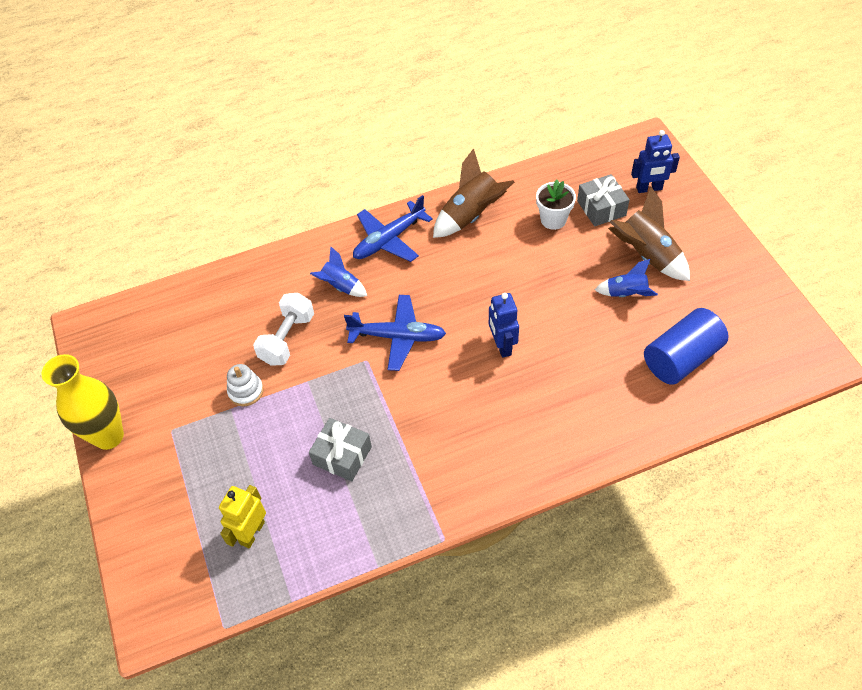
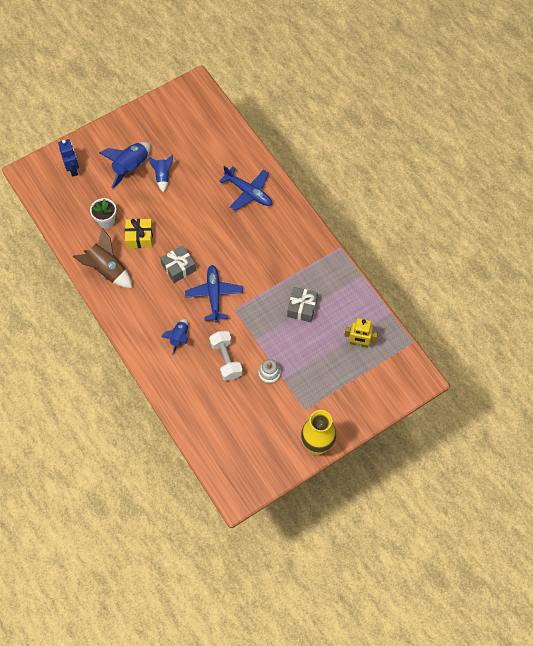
camera: 105 degrees left, 10 degrees up
(287, 339) = (226, 359): white dumbbell -> white dumbbell turned 60 degrees clockwise
(389, 240) = (135, 316): blue plane -> blue plane (248, 192)
(502, 346) = (211, 237): blue robot -> none
(518, 256) = (139, 237): none -> yellow gift
(601, 208) = (93, 194): grey gift -> grey gift (179, 267)
(647, 256) = (131, 167): brown rocket -> blue rocket
(681, 358) = (205, 147): blue cylinder -> none

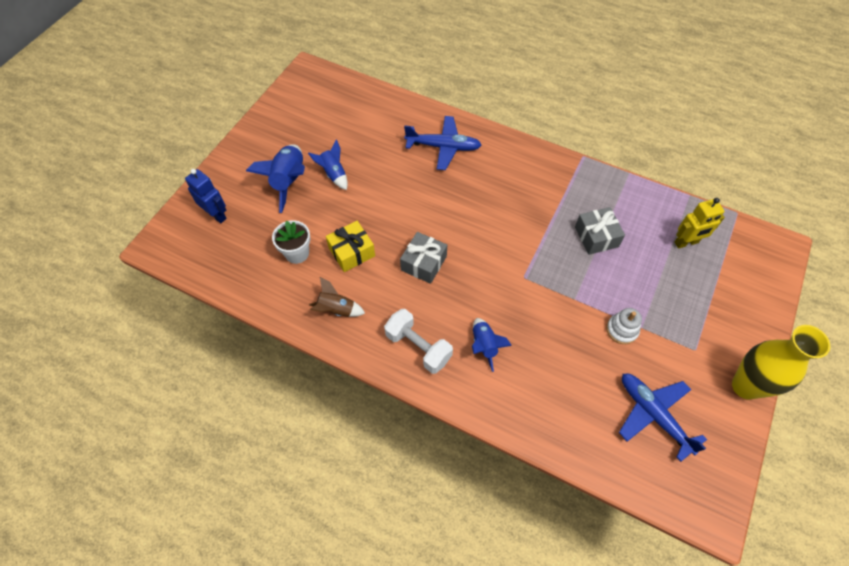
camera: 30 degrees left, 5 degrees down
(107, 270) = (336, 310): brown rocket -> brown rocket, size x0.61
(214, 295) = (488, 273): blue plane -> blue plane (653, 414)
(226, 359) = (560, 341): white dumbbell -> white dumbbell (418, 347)

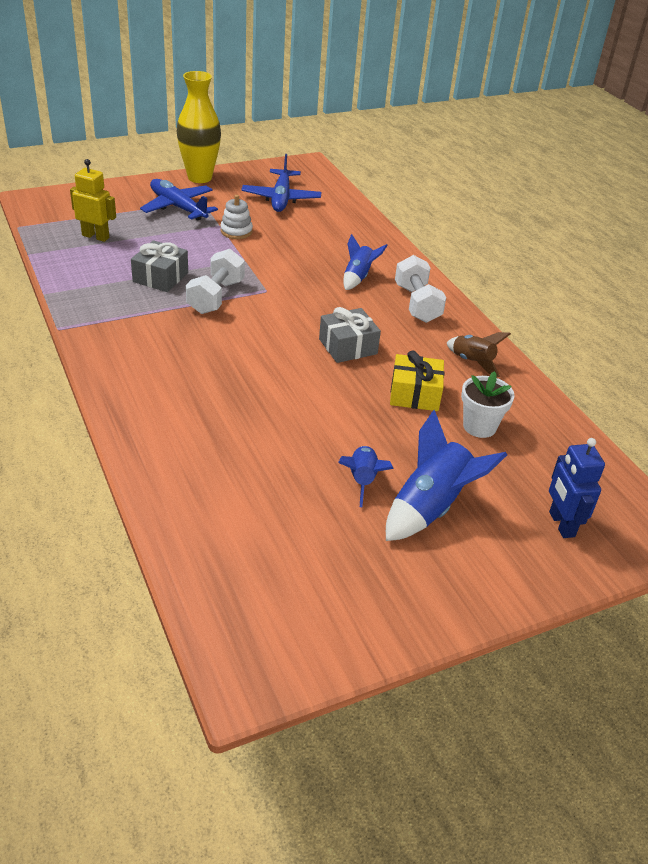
camera: 145 degrees left, 20 degrees down
(443, 147) = (189, 426): blue plane -> blue plane (178, 207)
(544, 246) = (216, 297): none -> white dumbbell

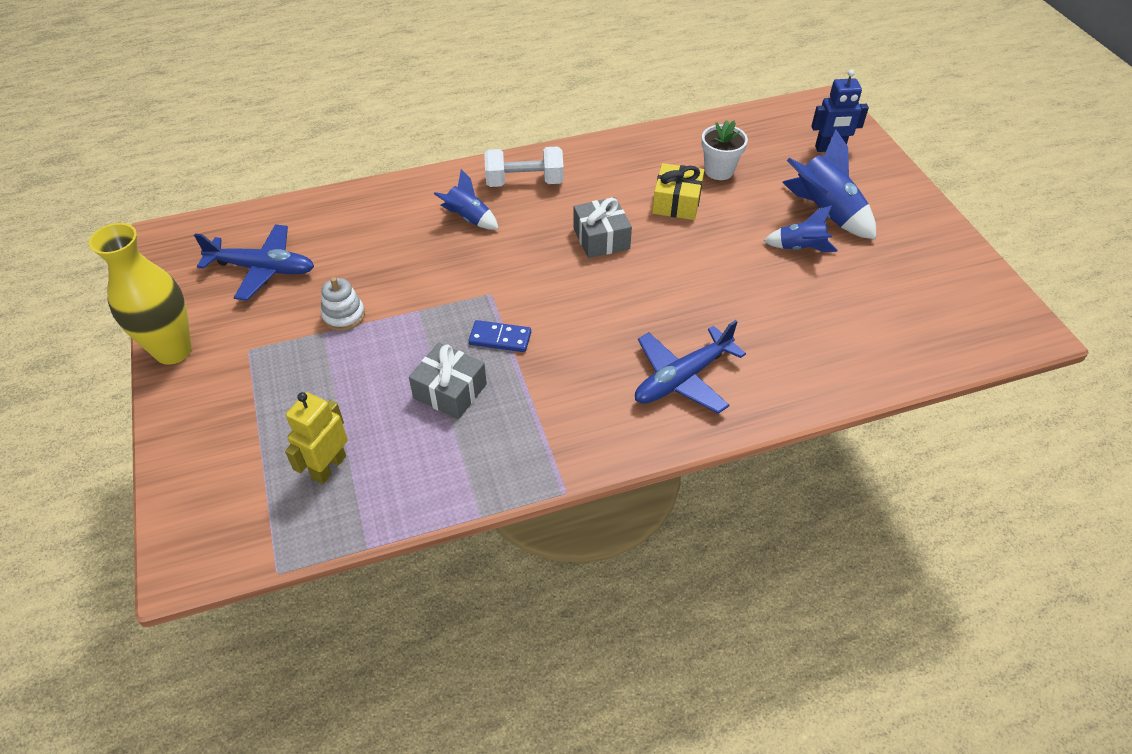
camera: 80 degrees left, 10 degrees up
(178, 207) = (261, 375): blue plane -> blue plane (682, 378)
(216, 297) = (500, 338): white dumbbell -> blue domino
(472, 362) = (625, 160): brown rocket -> none

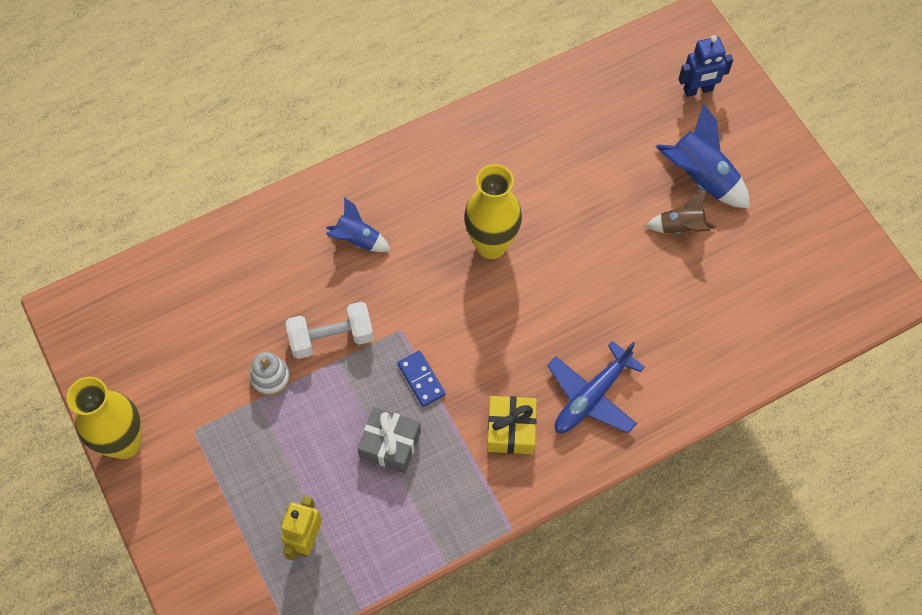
camera: 10 degrees left, 15 degrees up
(263, 269) = (175, 335): blue plane -> none
(500, 338) = (421, 379): blue domino -> blue domino turned 60 degrees clockwise
(524, 182) = (402, 183): white dumbbell -> white dumbbell (331, 338)
(601, 238) = (491, 245): grey gift -> yellow vase
(676, 202) = (556, 187): yellow gift -> yellow gift (511, 430)
(719, 171) = (592, 137): white flower pot -> none
(800, 248) = (680, 227): blue rocket -> brown rocket

